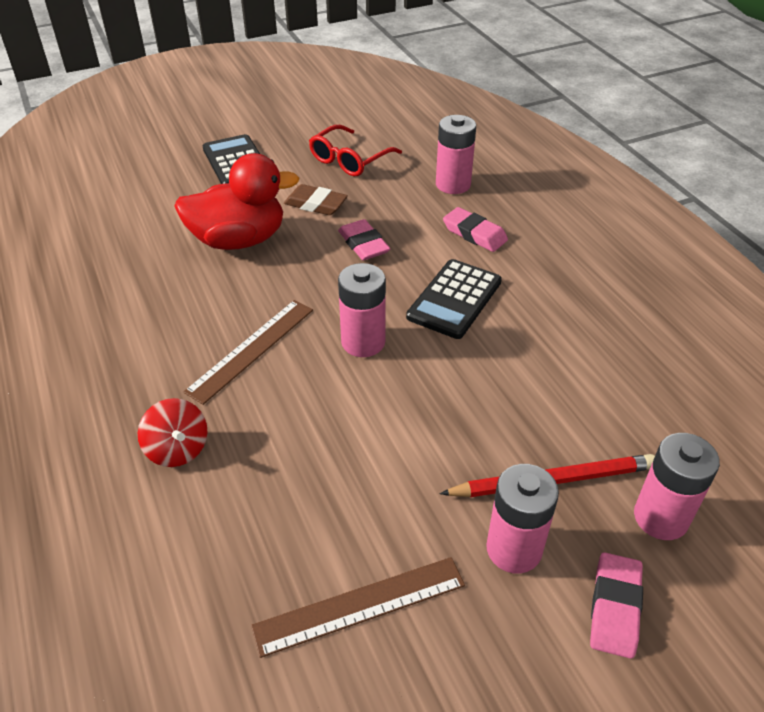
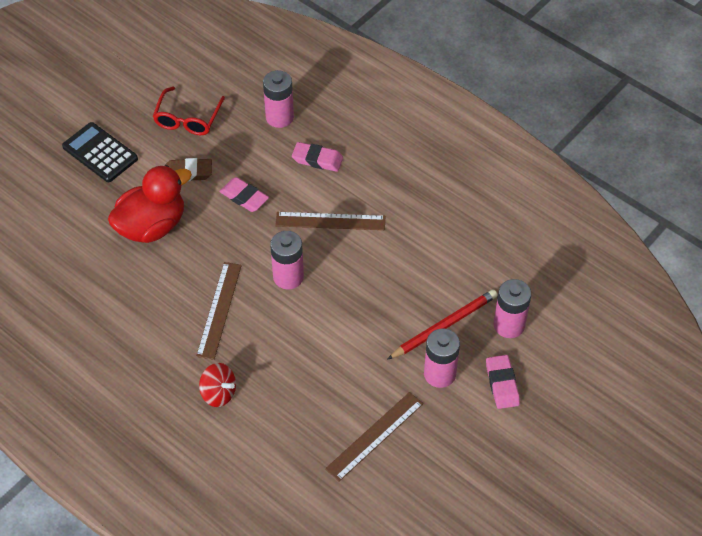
camera: 25 degrees left, 10 degrees up
(454, 299) = (330, 221): black calculator -> brown ruler

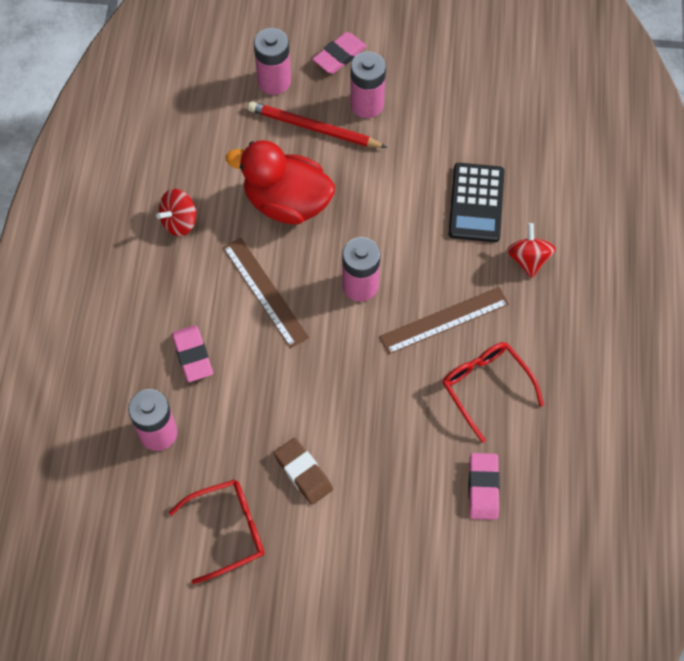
camera: 125 degrees left, 10 degrees up
(100, 153) = (344, 590): black calculator -> black calculator (476, 203)
(150, 302) = (486, 388): none -> red glasses
(152, 226) = (398, 456): red duck -> red duck (287, 202)
(244, 197) = (294, 392): pink eraser -> pink eraser (483, 488)
(374, 436) = (466, 117): brown ruler -> none
(426, 203) = (179, 222): none -> red spinning top

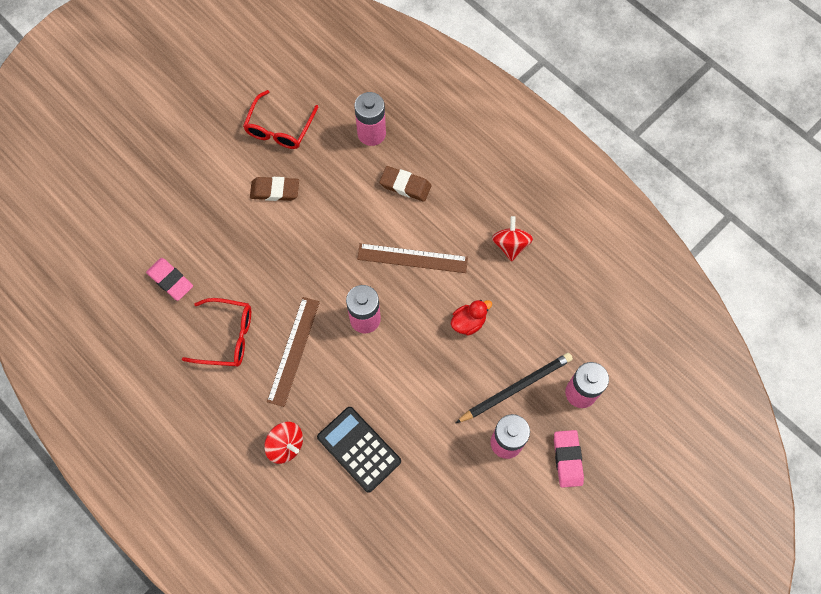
camera: 130 degrees right, 5 degrees up
(192, 355) = (405, 185): pink eraser -> brown eraser
(287, 202) = (468, 322): red duck -> red duck, size x0.48
(313, 128) = (516, 388): red pencil -> black pencil

